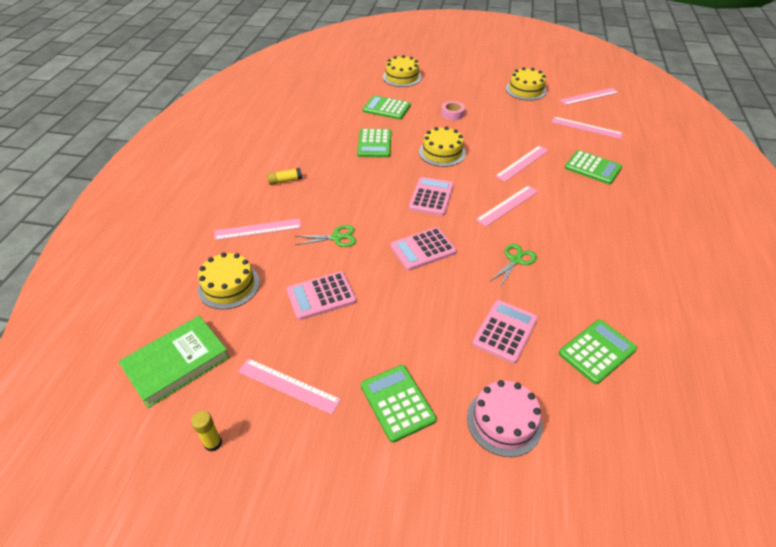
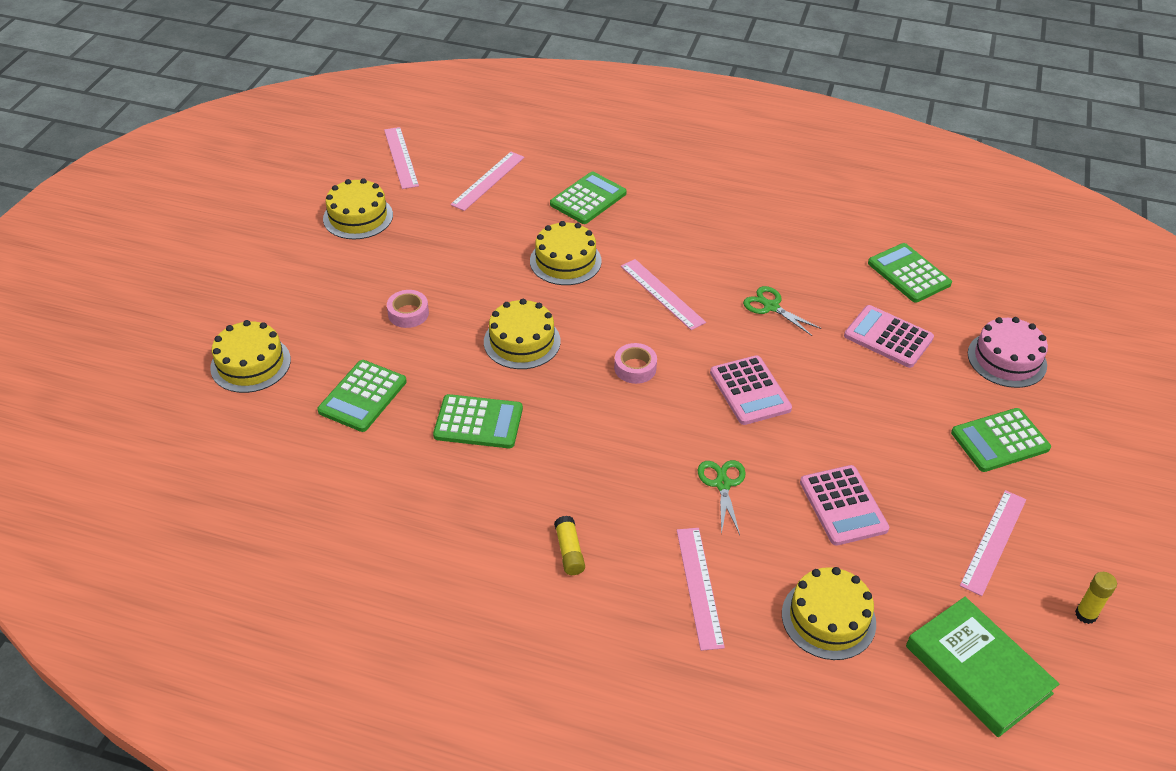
camera: 85 degrees left, 0 degrees up
(431, 197) = (635, 368): pink calculator -> pink tape
(522, 163) = (565, 261): pink ruler -> yellow cake

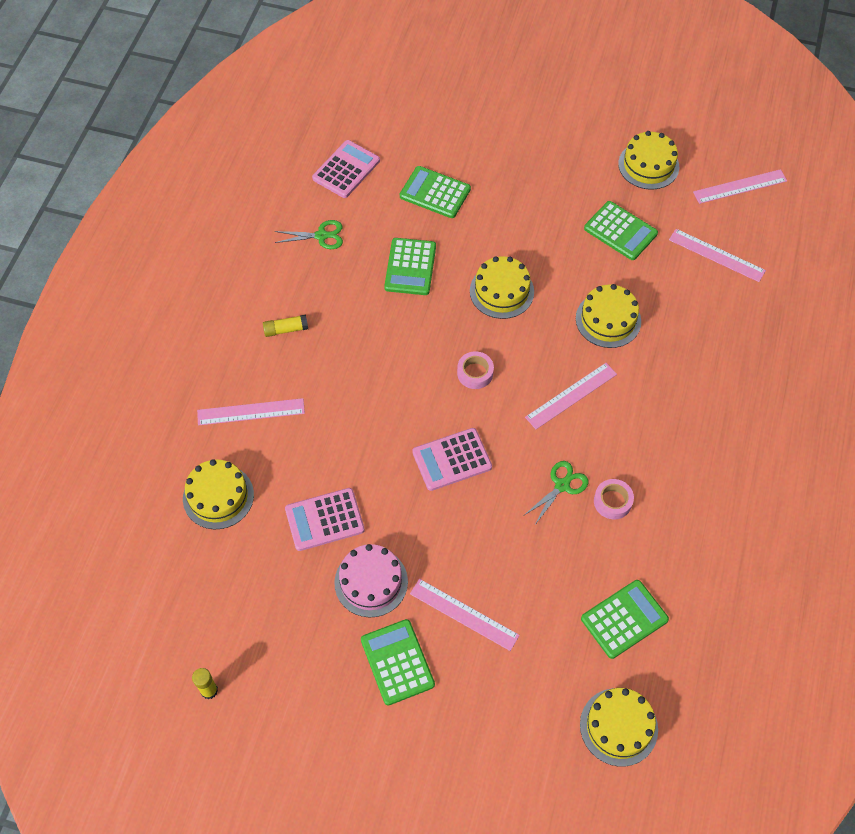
camera: 90 degrees right, 15 degrees up
(250, 364) = (466, 122): yellow cake -> yellow cake (618, 727)
(408, 313) = (529, 212): pink tape -> pink tape (612, 501)
(588, 199) = (702, 336): green calculator -> green calculator (620, 231)
(722, 484) = (348, 432): green scissors -> green scissors (321, 236)
(888, 337) = (528, 585): pink calculator -> pink calculator (346, 170)
(978, 670) = (166, 595): green book -> none
(993, 541) = (285, 632): pink ruler -> pink ruler (464, 614)
(1007, 359) = (504, 692): pink cake -> pink cake (371, 582)

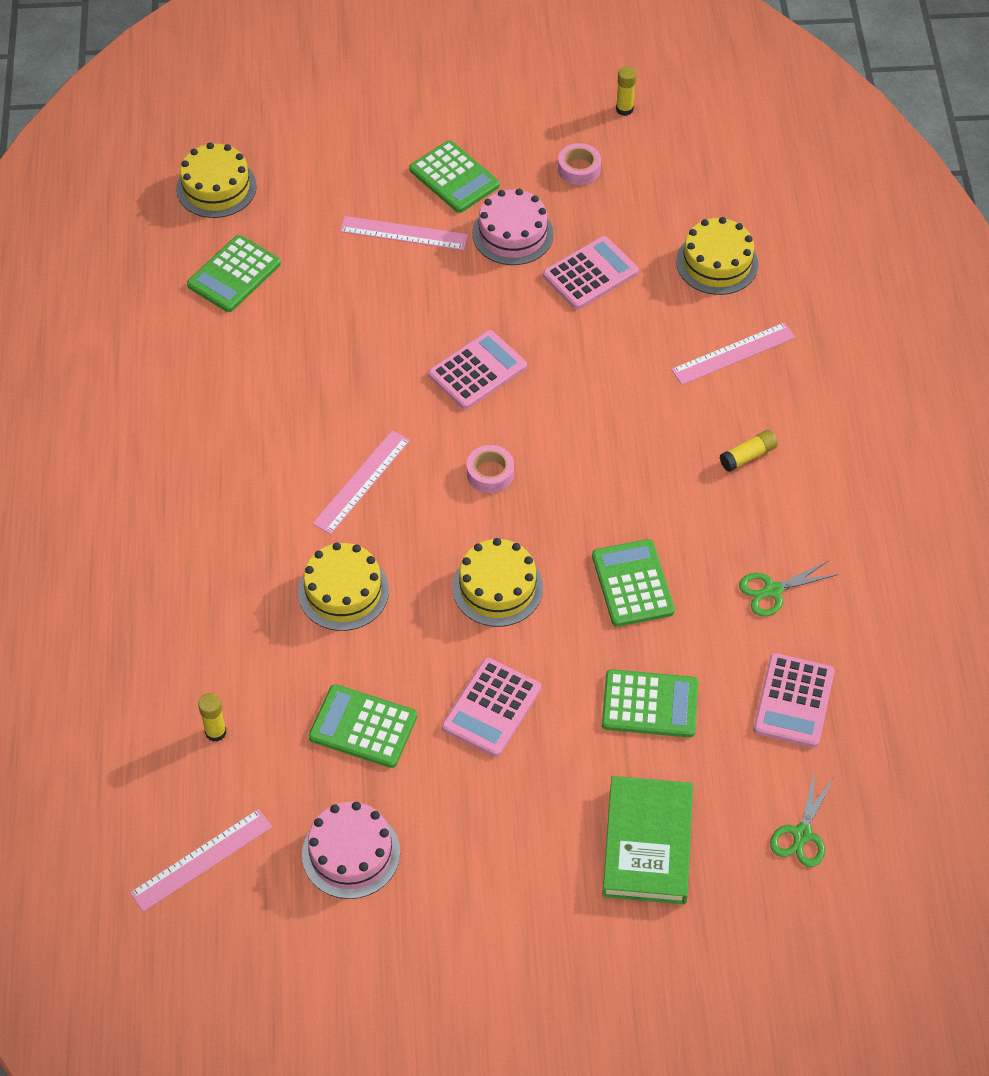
camera: 160 degrees right, 5 degrees down
(472, 122) = (647, 844): none -> green book
(535, 219) = (491, 708): none -> pink calculator
(562, 485) = (340, 380): green scissors -> green scissors (802, 834)
(612, 501) = (277, 380): pink tape -> pink tape (579, 169)
(648, 165) = (351, 853): yellow cake -> pink cake
(716, 255) = (215, 732): pink ruler -> yellow glue stick

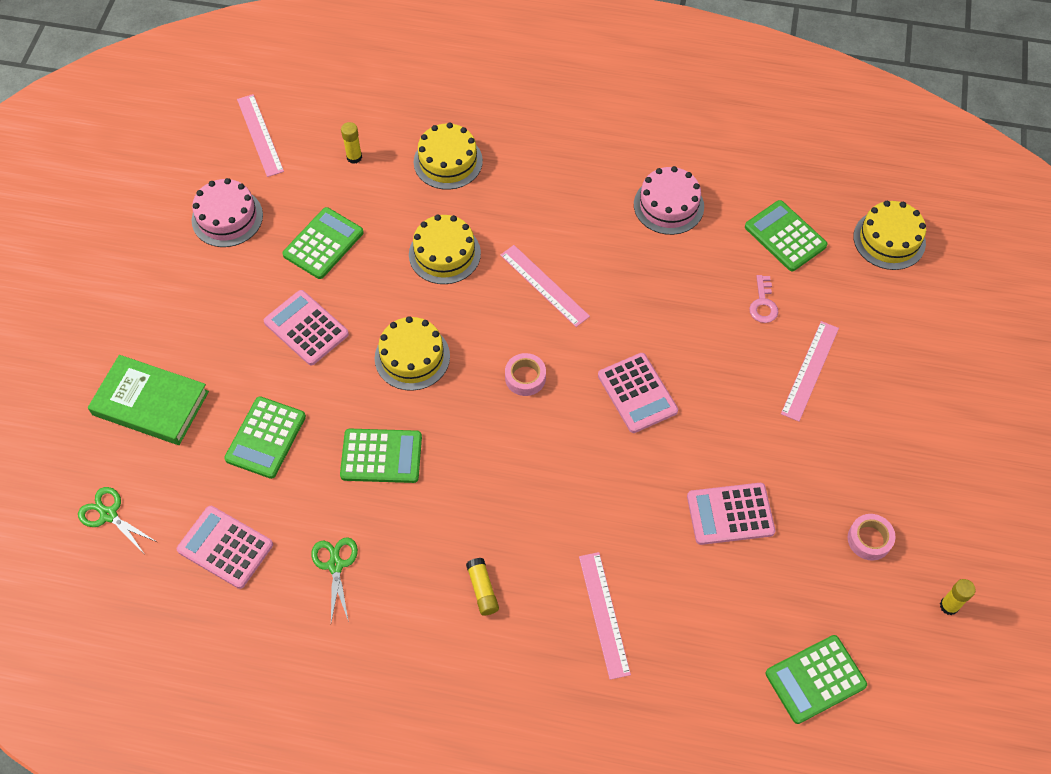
camera: 105 degrees right, 5 degrees up
(330, 281) = (763, 304): none -> pink key
(454, 178) = (873, 426): green calculator -> green calculator (815, 679)
(512, 234) = (793, 459): pink cake -> pink cake (668, 205)
(590, 274) = (730, 514): pink calculator -> pink calculator turned 105 degrees clockwise
(717, 263) = (721, 634): yellow cake -> yellow cake (448, 161)

